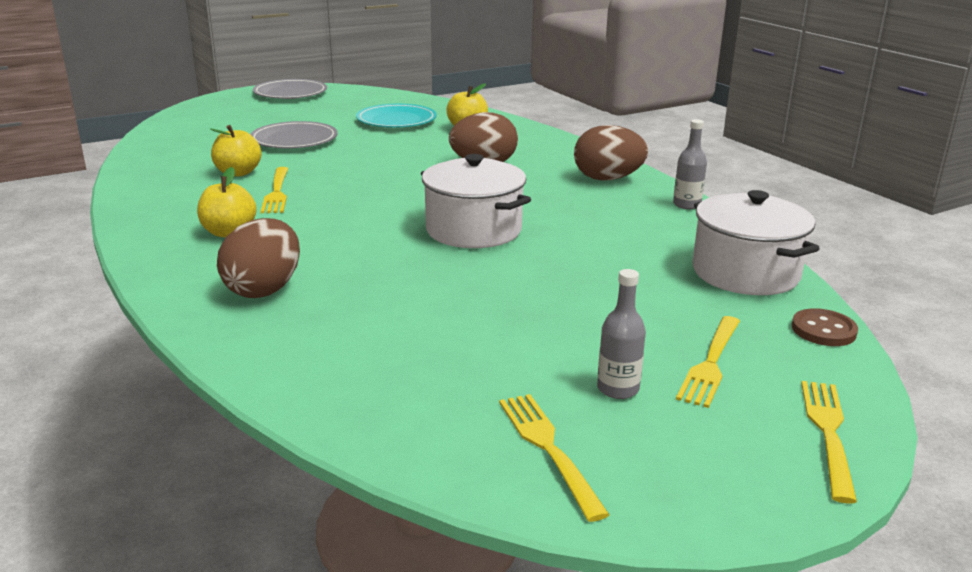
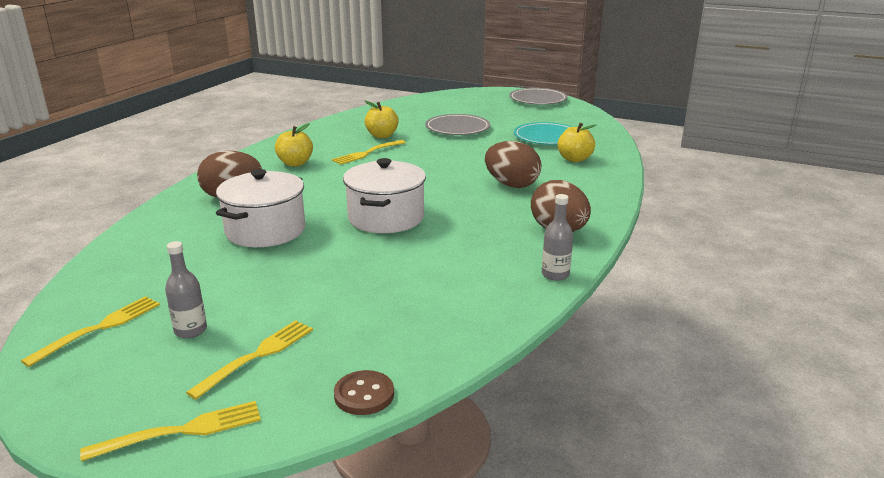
camera: 55 degrees right, 0 degrees up
(711, 363) = (257, 356): yellow fork -> yellow fork turned 135 degrees clockwise
(745, 273) = (440, 333): white pot -> white pot (265, 230)

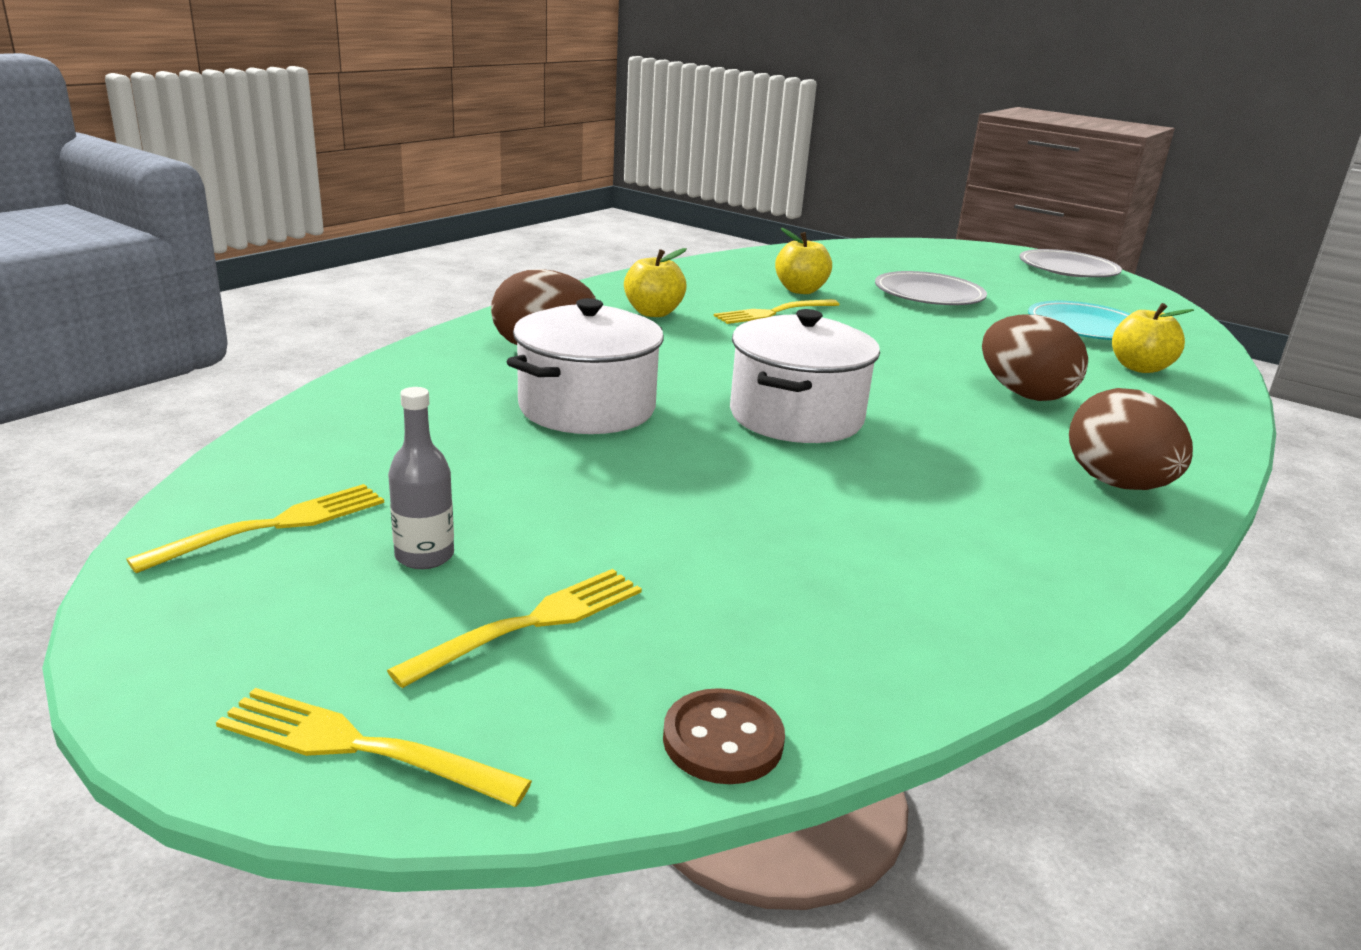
camera: 10 degrees right, 0 degrees up
(181, 431) = (360, 747): yellow fork -> yellow fork turned 150 degrees counterclockwise
(555, 274) = (1114, 564): grey bottle -> none

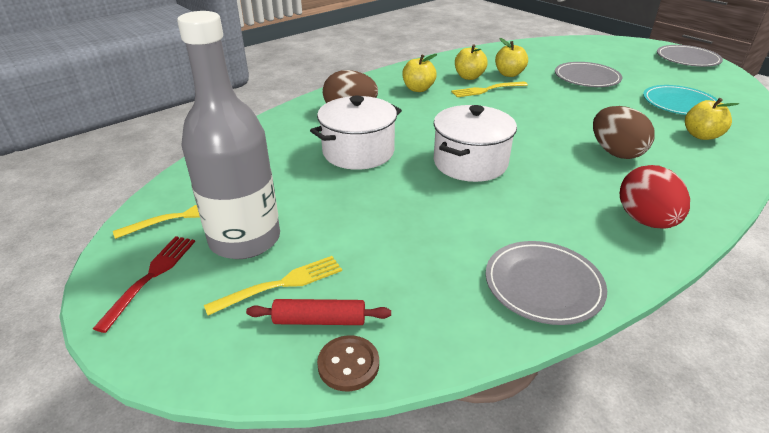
camera: 15 degrees right, 10 degrees up
(246, 634) = (151, 277): none -> red fork
(360, 747) = (179, 346): yellow fork -> none
(424, 556) = (245, 239): grey bottle -> grey bottle, size x2.47
(634, 674) = (320, 320): none -> red rolling pin
(734, 295) = (469, 77): none -> yellow apple
(1004, 585) = (543, 285): none -> grey plate
(1116, 484) = (645, 221): brown egg -> red egg

